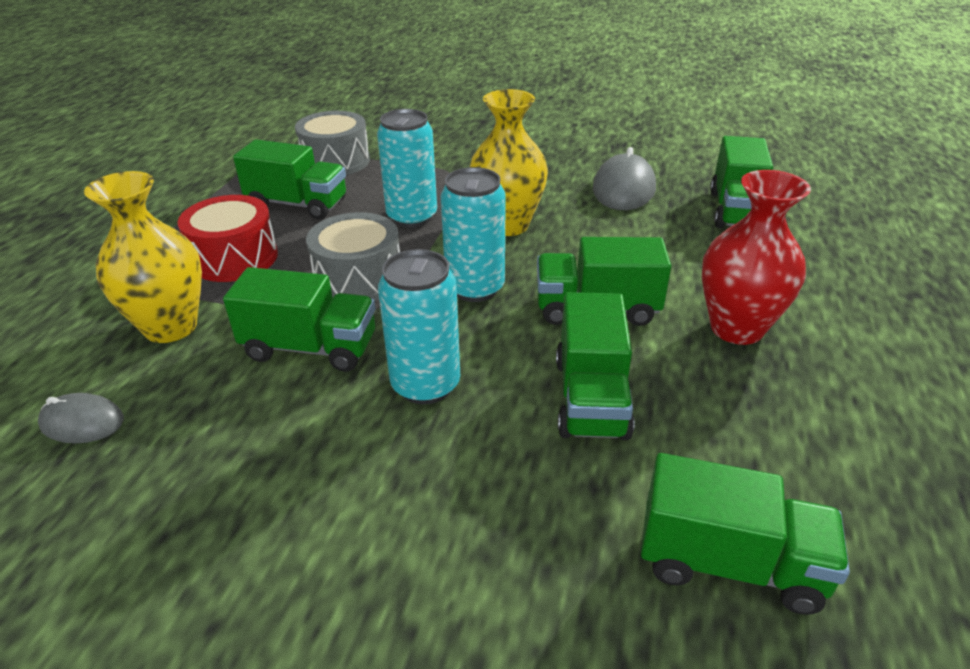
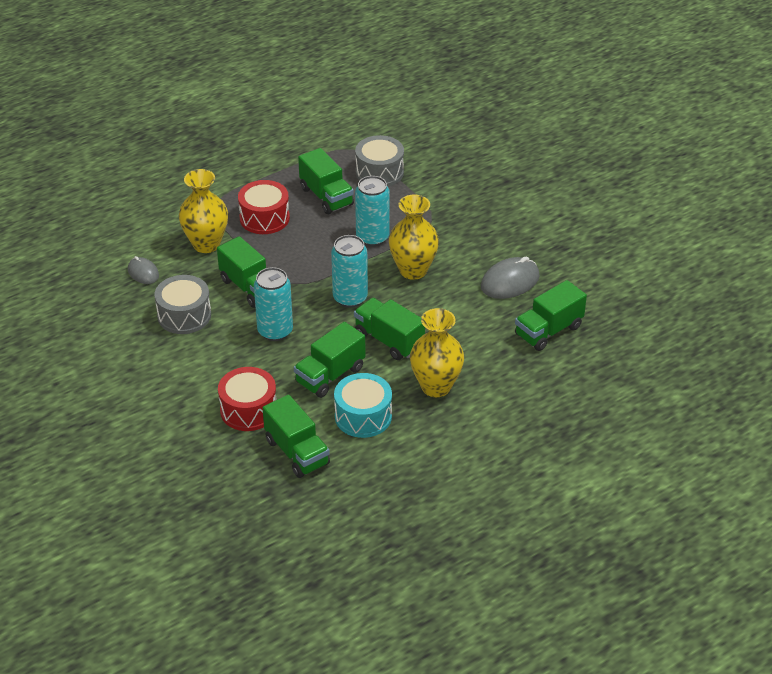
camera: 40 degrees right, 5 degrees up
(358, 278) = (306, 262): grey drum -> grey drum (184, 315)
(547, 543) = (248, 410): none -> red drum
(722, 426) = (363, 416): none -> turquoise drum
(736, 328) = (436, 386): red vase -> yellow vase

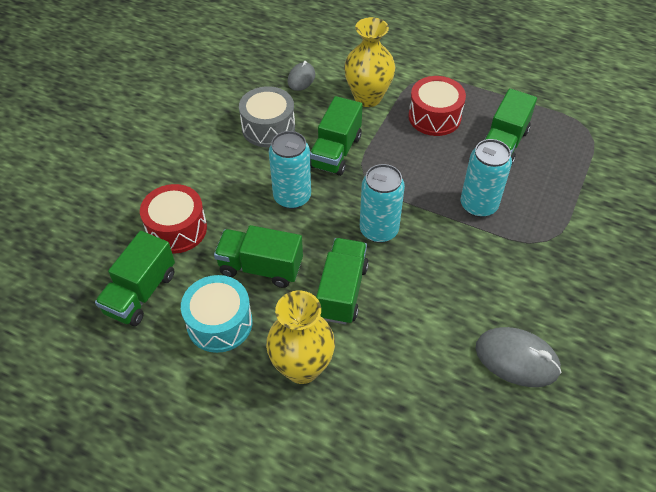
camera: 60 degrees right, 10 degrees up
(379, 172) = (576, 164): grey drum -> none
(413, 270) = (460, 261): yellow vase -> none
(548, 331) = (468, 440): green truck -> none

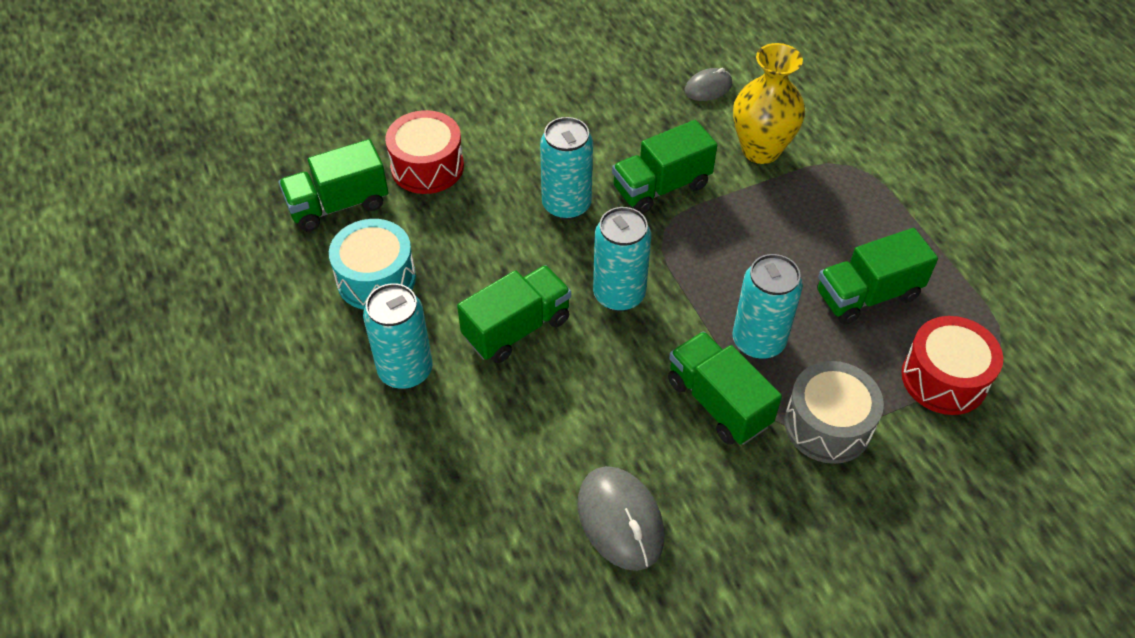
camera: 40 degrees right, 0 degrees up
(260, 267) = (465, 253): green truck -> green truck (718, 402)
(268, 128) = (617, 120): grey drum -> grey drum (827, 425)
(302, 367) = (405, 370): yellow vase -> turquoise can
(434, 117) = (816, 216): red drum -> red drum (944, 378)

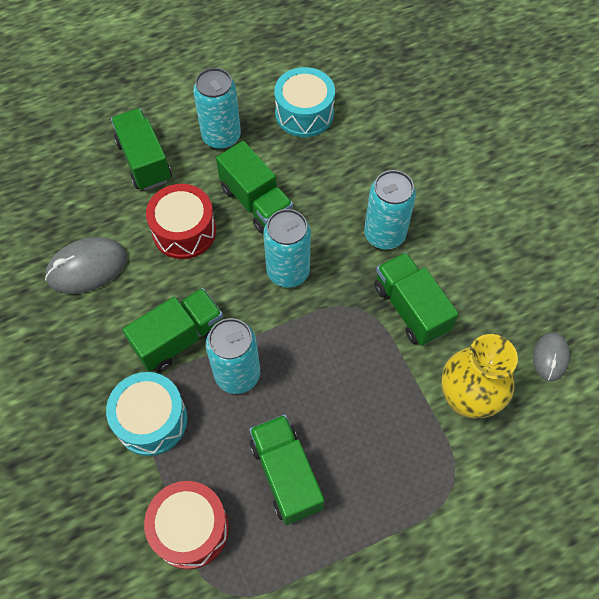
camera: 90 degrees right, 10 degrees up
(338, 205) = (376, 85): green truck -> green truck (144, 161)
(427, 167) = (420, 137): red drum -> red drum (184, 231)
(708, 87) = (550, 357): grey mouse -> grey mouse turned 45 degrees clockwise
(827, 425) = (151, 420): grey drum -> turquoise drum

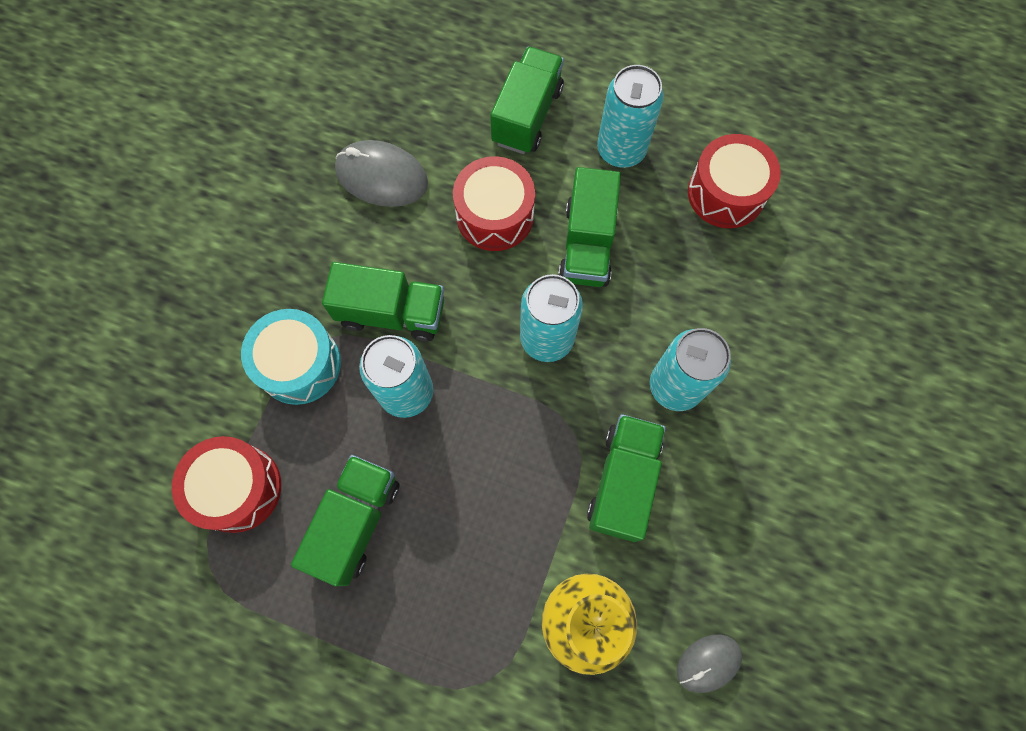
camera: 45 degrees right, 10 degrees up
(304, 113) = (726, 193): turquoise drum -> red drum

